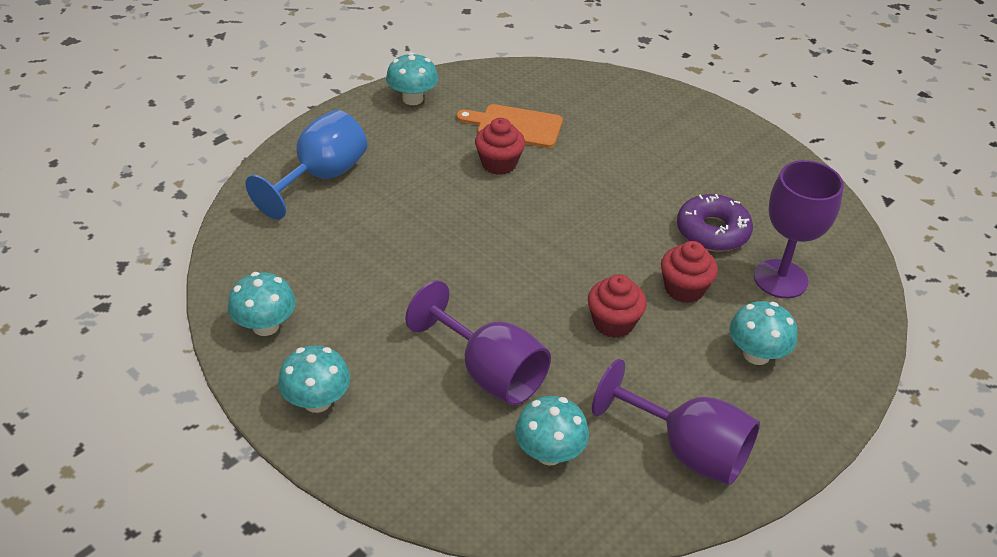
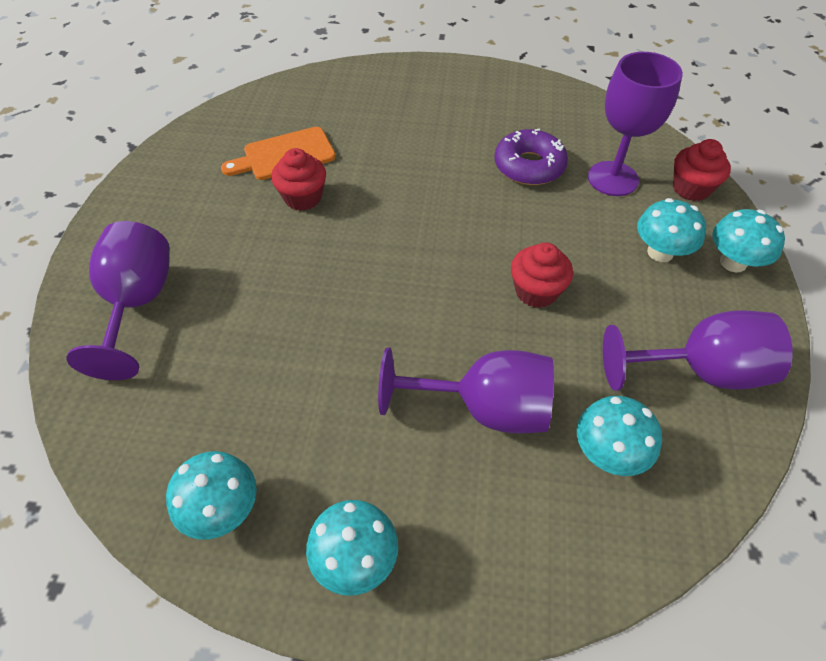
camera: 35 degrees left, 10 degrees up
(321, 177) = (138, 304): blue goblet -> purple goblet
(413, 99) = (163, 175): turquoise mushroom -> turquoise mushroom (733, 262)
(684, 289) = (557, 227): red cupcake -> red cupcake (691, 188)

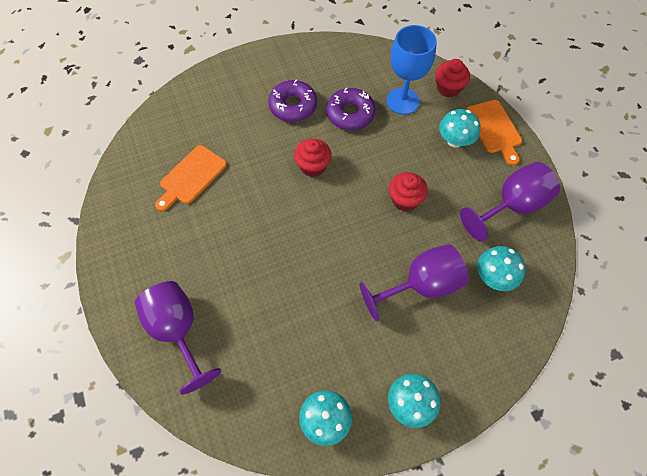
camera: 30 degrees left, 10 degrees up
(303, 197) = (227, 203): red cupcake -> red cupcake (313, 166)
(461, 131) = (293, 106): none -> purple donut
(612, 179) = (402, 101): purple goblet -> blue goblet
(733, 262) = (494, 129): turquoise mushroom -> orange cutting board

